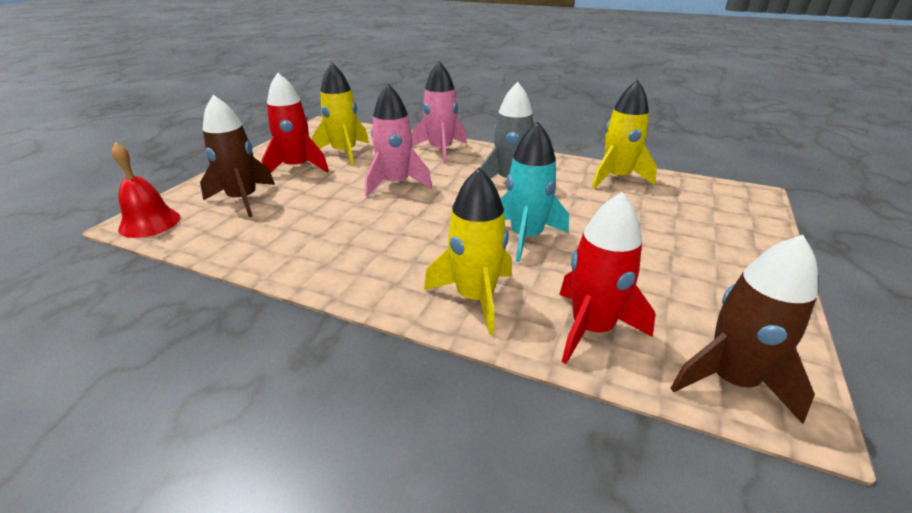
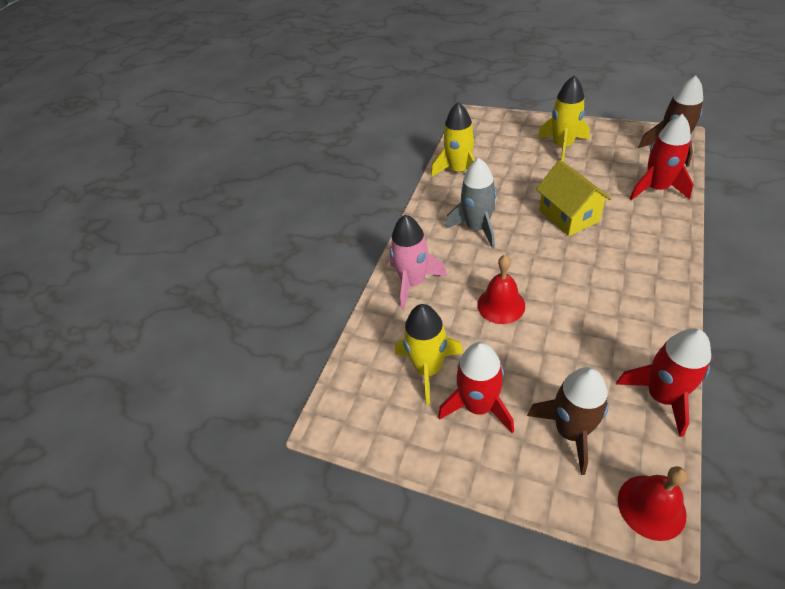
camera: 85 degrees left, 15 degrees up
(235, 249) = (661, 396): none -> red rocket
(395, 184) = (501, 305): pink rocket -> red bell
(475, 297) = (652, 235): yellow rocket -> yellow rocket (562, 146)
(526, 237) = (568, 216): turquoise rocket -> yellow house

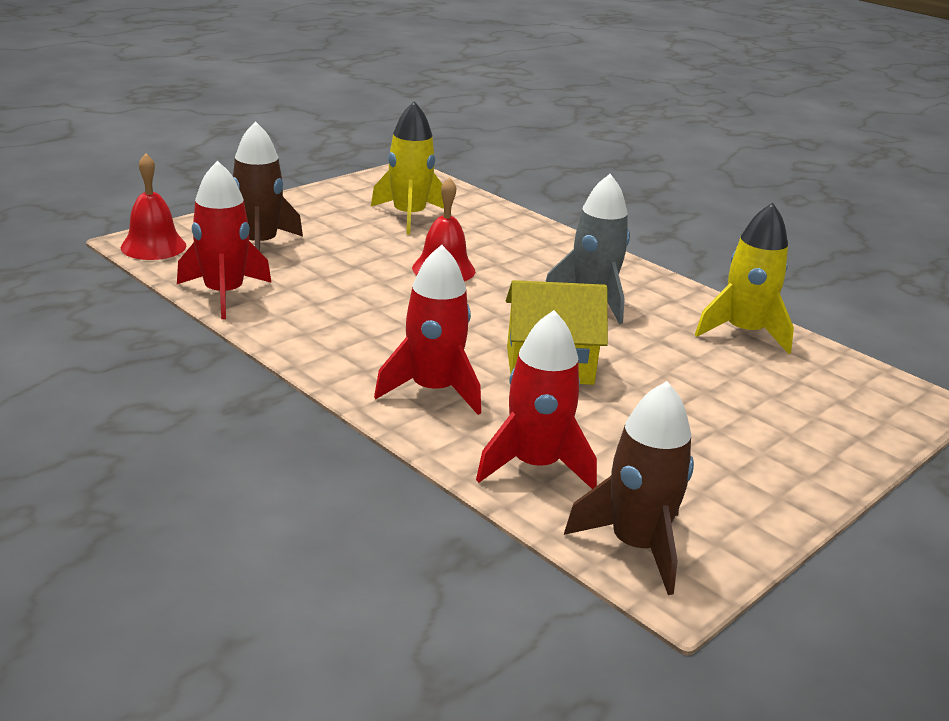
camera: 105 degrees right, 20 degrees down
(413, 282) = (535, 241): pink rocket -> none
(478, 406) = (340, 221): red rocket -> red rocket (433, 390)
(562, 146) = (745, 440): yellow rocket -> none

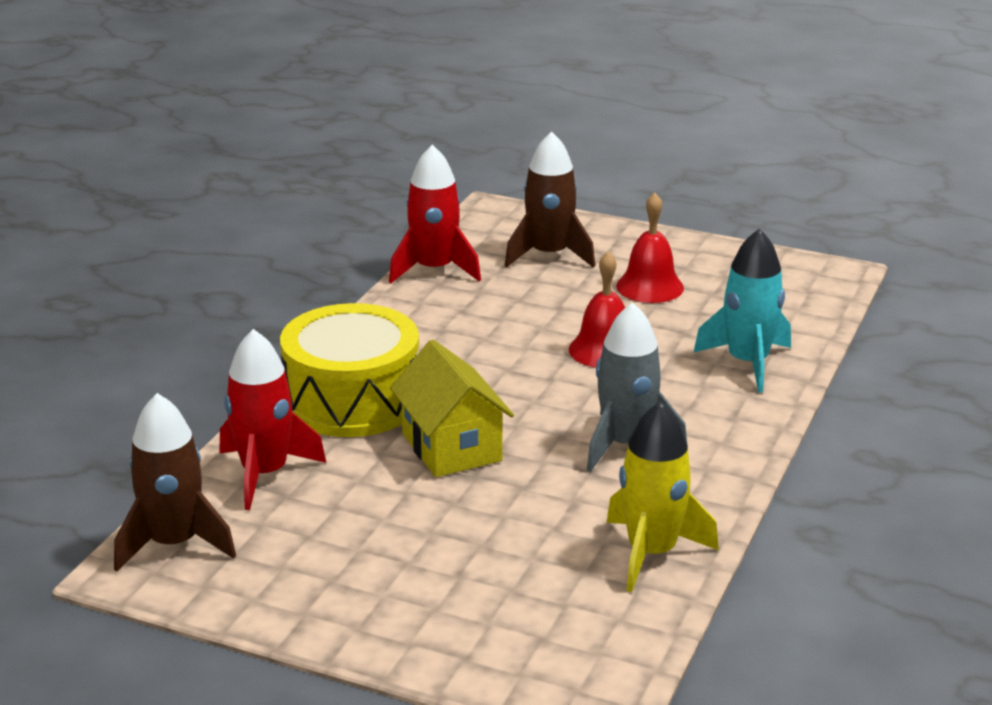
camera: 70 degrees right, 0 degrees up
(153, 246) = (491, 217): red bell -> red bell (650, 287)
(409, 216) = (714, 303): yellow rocket -> none
(433, 390) = (352, 400): red rocket -> yellow drum
(508, 232) = (748, 363): none -> turquoise rocket

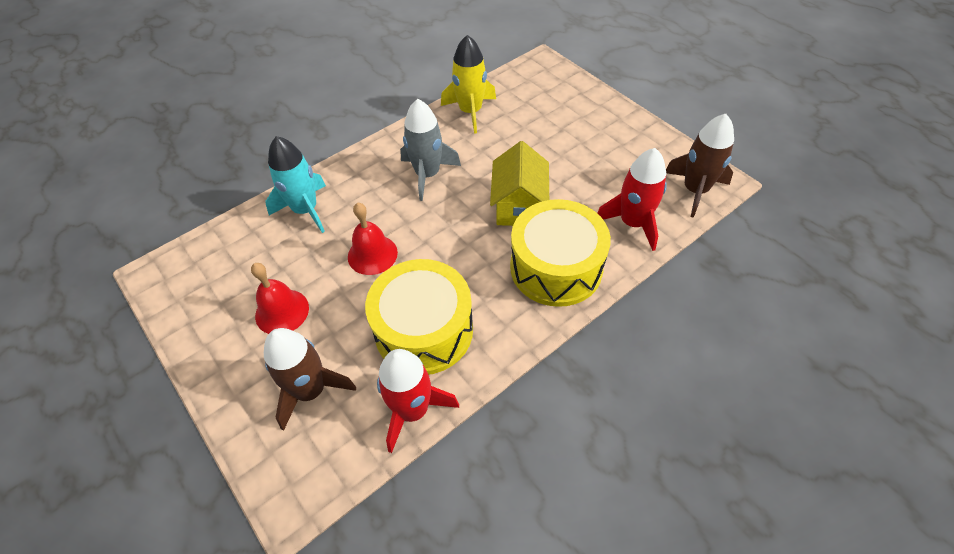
camera: 150 degrees left, 25 degrees up
(474, 314) = (424, 330): none -> yellow drum

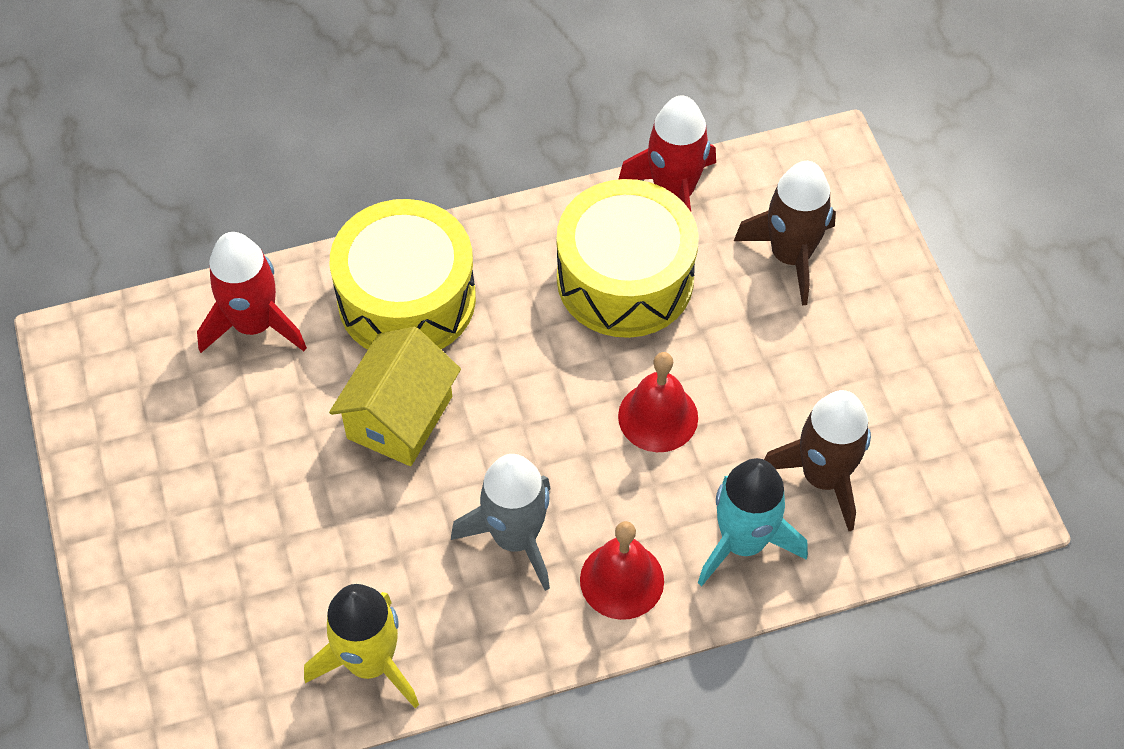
camera: 160 degrees left, 5 degrees up
(282, 311) = (810, 373): red bell -> red bell (622, 580)
(694, 190) = (121, 342): brown rocket -> brown rocket (823, 477)

